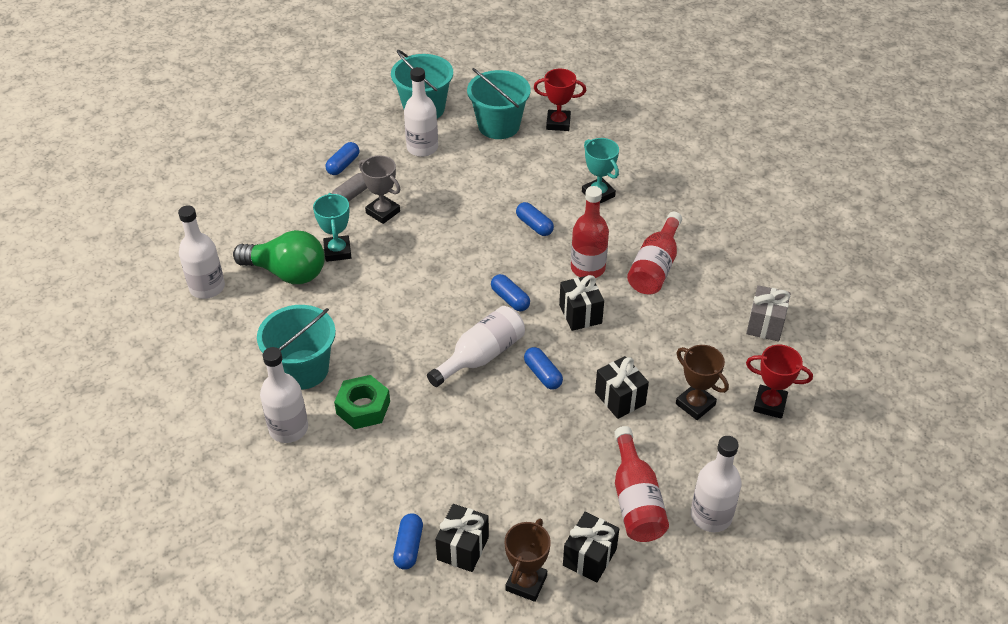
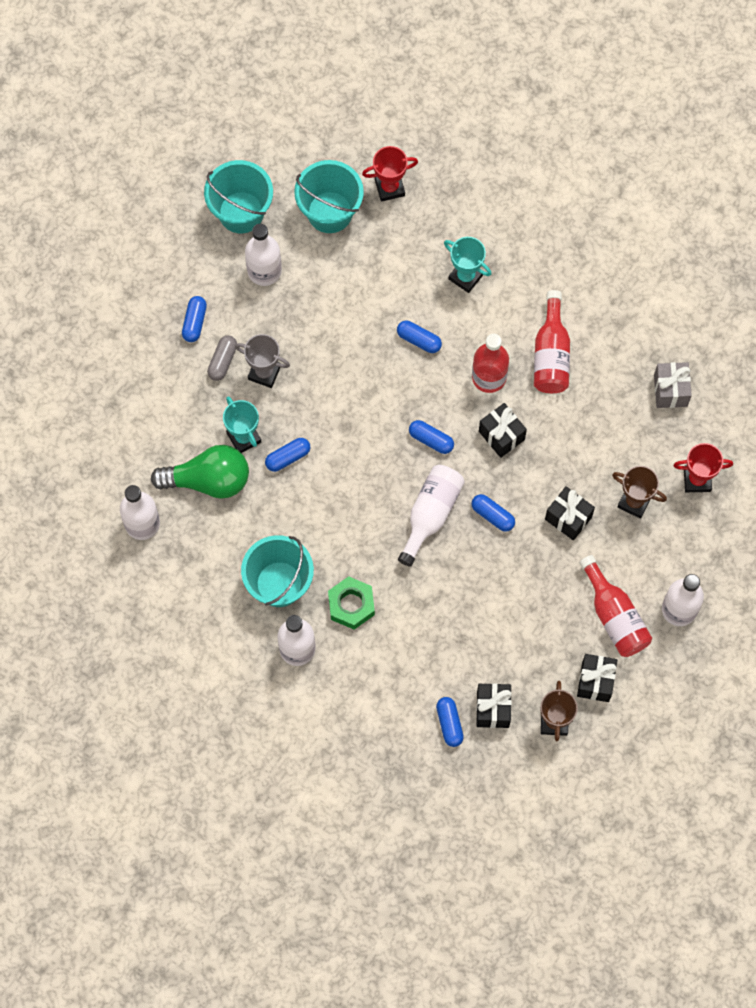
camera: 20 degrees left, 25 degrees up
(369, 276) = (288, 457): none -> blue capsule

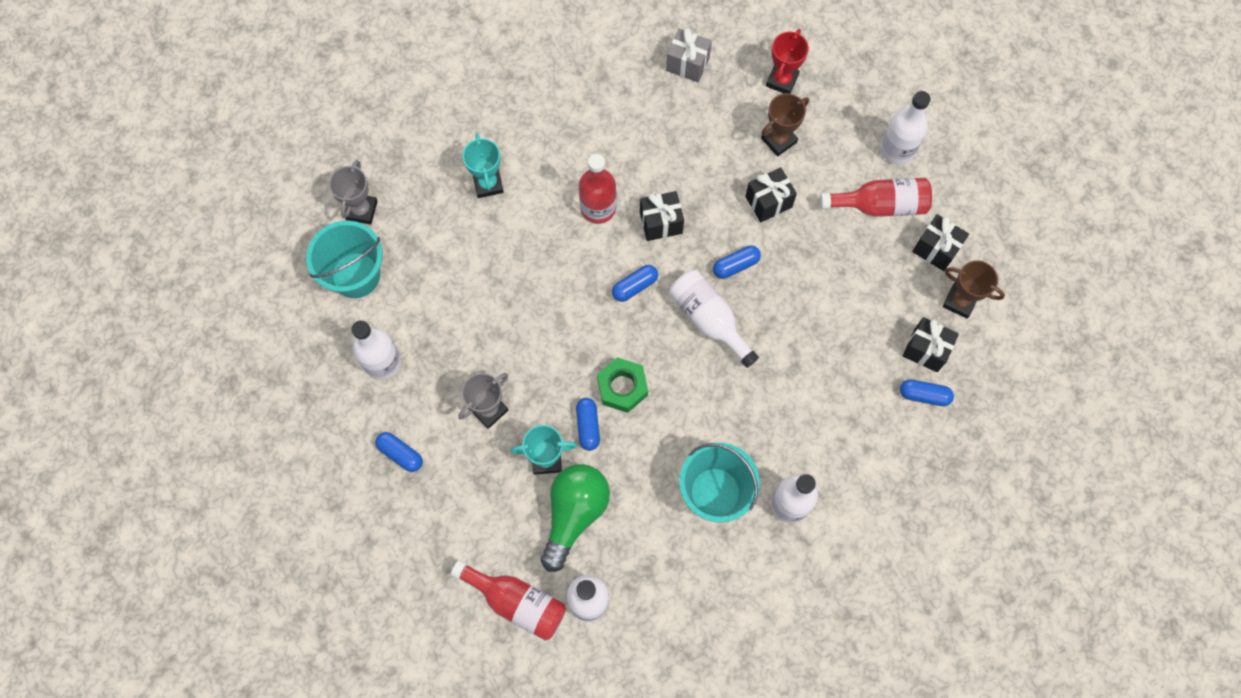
camera: 65 degrees left, 0 degrees up
(223, 361) = (456, 444): grey capsule -> none
(241, 212) = (309, 357): turquoise bucket -> none
(351, 605) = (767, 433): green nut -> green nut (622, 387)
(389, 188) = (361, 210): red trophy -> grey trophy
(419, 340) = (529, 253): blue capsule -> none
(465, 277) = (488, 184): turquoise trophy -> turquoise trophy turned 75 degrees counterclockwise
(551, 354) = (603, 145): red bottle -> red bottle (516, 602)

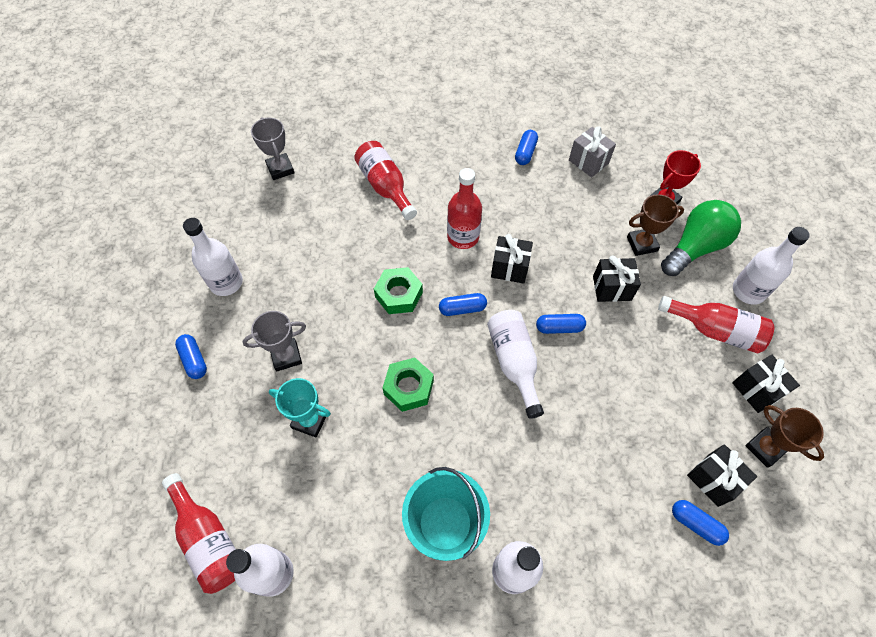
camera: 25 degrees right, 10 degrees down
(356, 275) = (247, 211): turquoise bucket -> none
(361, 210) = (280, 169): grey trophy -> grey trophy turned 60 degrees counterclockwise
(488, 184) = (385, 187): turquoise trophy -> red bottle
(565, 299) = (399, 294): none -> green nut
(574, 514) = (306, 481): green light bulb -> green light bulb (695, 247)
(588, 426) = (361, 407): blue capsule -> blue capsule (525, 153)

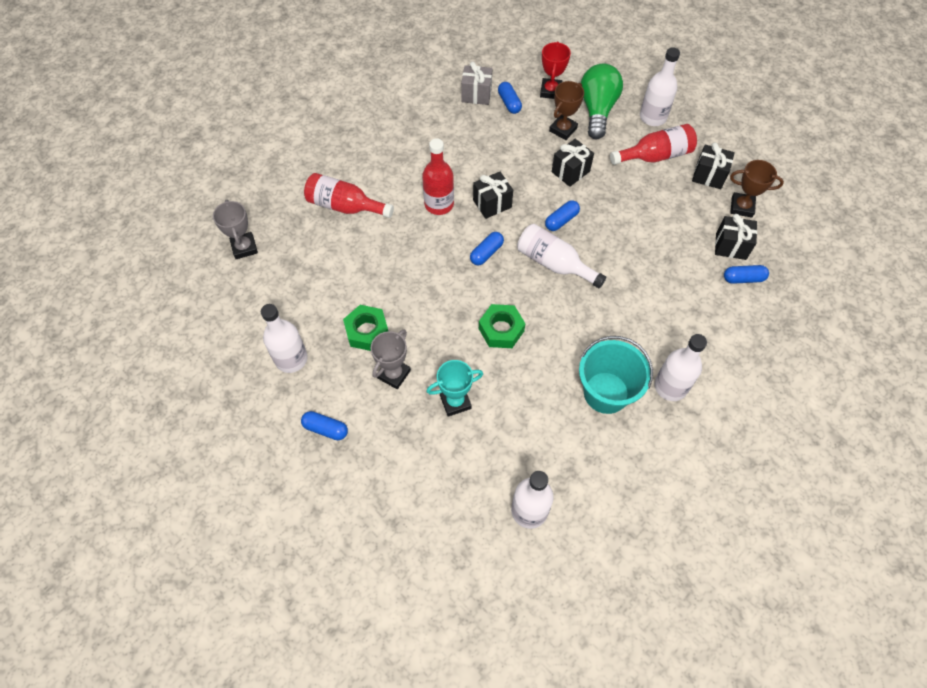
camera: 40 degrees left, 0 degrees up
(209, 540) = (465, 528): red bottle -> none
(280, 169) = (244, 247): grey trophy -> grey trophy turned 45 degrees clockwise
(399, 294) = (433, 275): green nut -> green nut (367, 331)
(525, 153) = (425, 115): blue capsule -> blue capsule (509, 103)

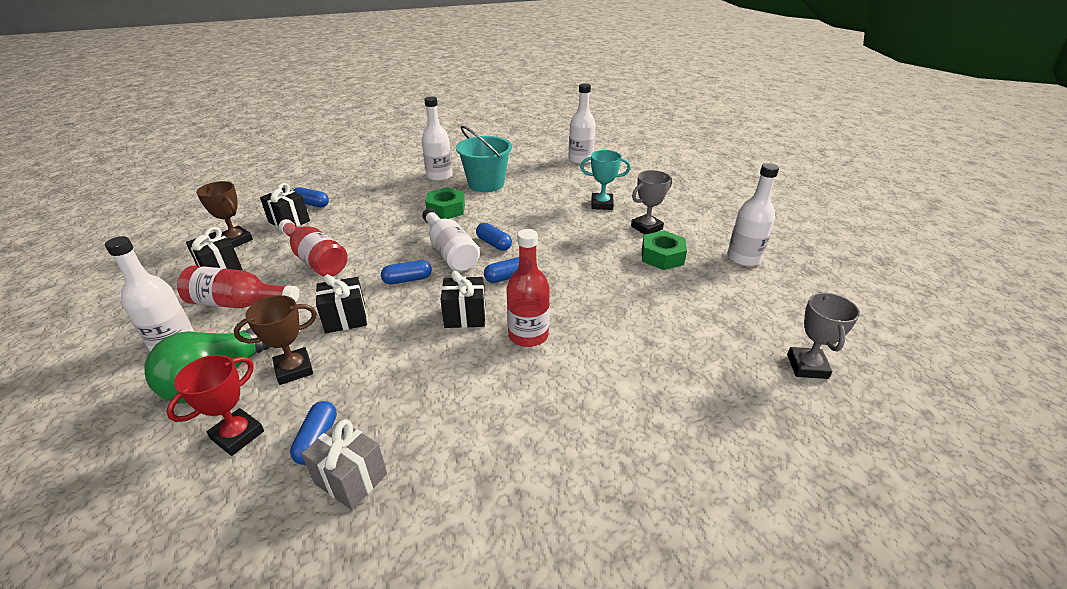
camera: 155 degrees left, 25 degrees down
(325, 429) = (715, 216): blue capsule -> blue capsule (494, 243)
(345, 206) = (654, 372): red bottle -> red bottle (316, 260)
(501, 330) = (536, 227): green nut -> green nut (446, 209)

